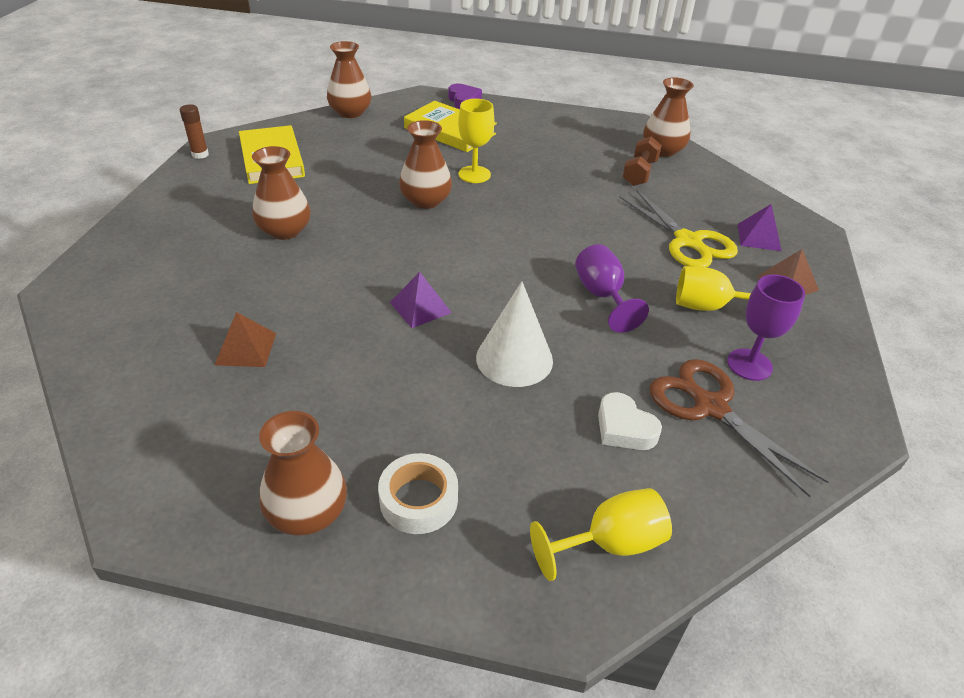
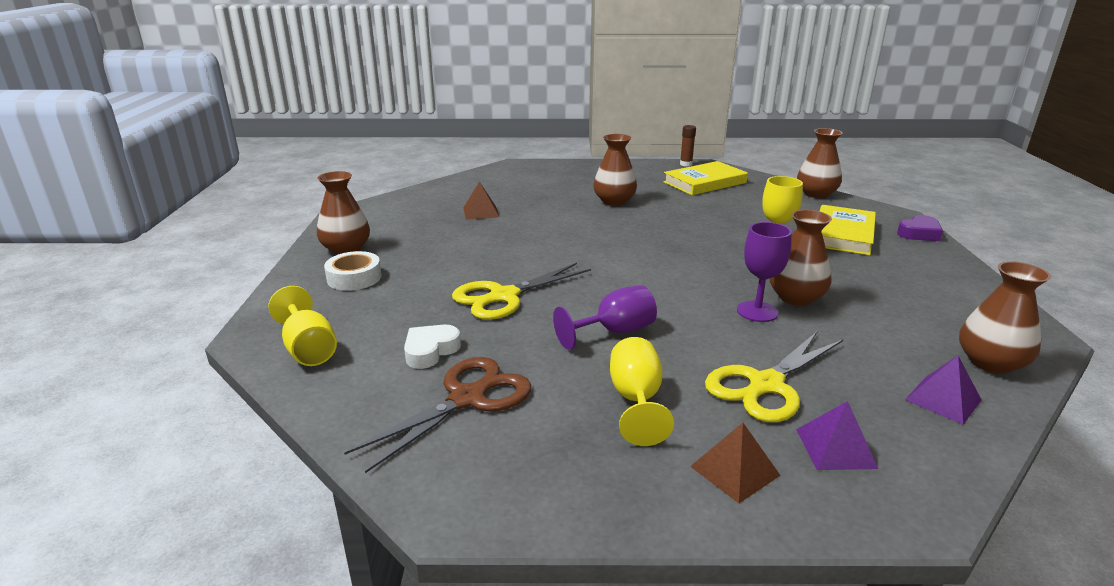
camera: 80 degrees right, 15 degrees down
(420, 307) = (550, 255): purple pyramid -> purple pyramid (943, 400)
(425, 201) = (703, 239): brown vase -> brown vase (796, 297)
(514, 359) = (503, 296): white cone -> yellow scissors
(639, 173) = (898, 346): brown dumbbell -> none
(749, 364) = (543, 427): purple goblet -> purple goblet (757, 311)

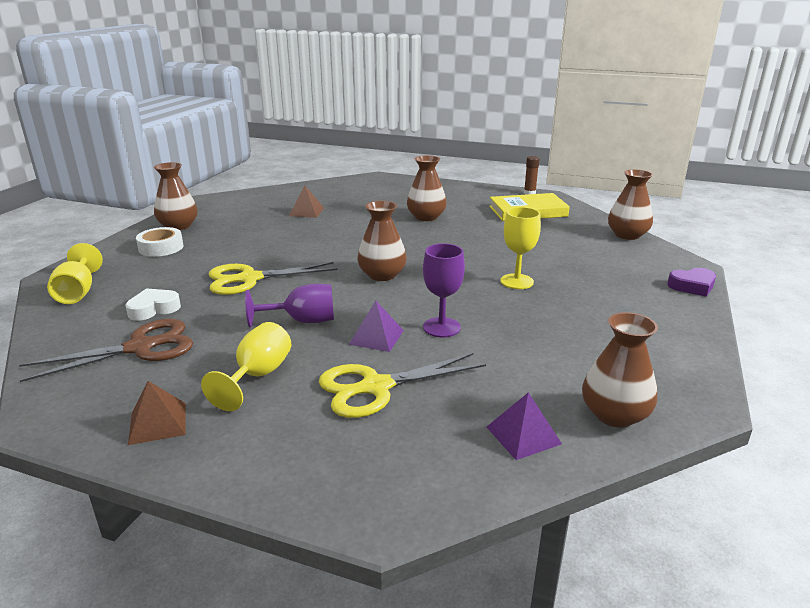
camera: 20 degrees right, 0 degrees up
(735, 471) = (270, 445): brown pyramid -> brown pyramid (157, 423)
(796, 297) = (492, 322): brown vase -> brown vase (382, 275)
(835, 448) = (373, 450): purple pyramid -> purple pyramid (376, 337)
(842, 234) = (608, 275): yellow book -> none

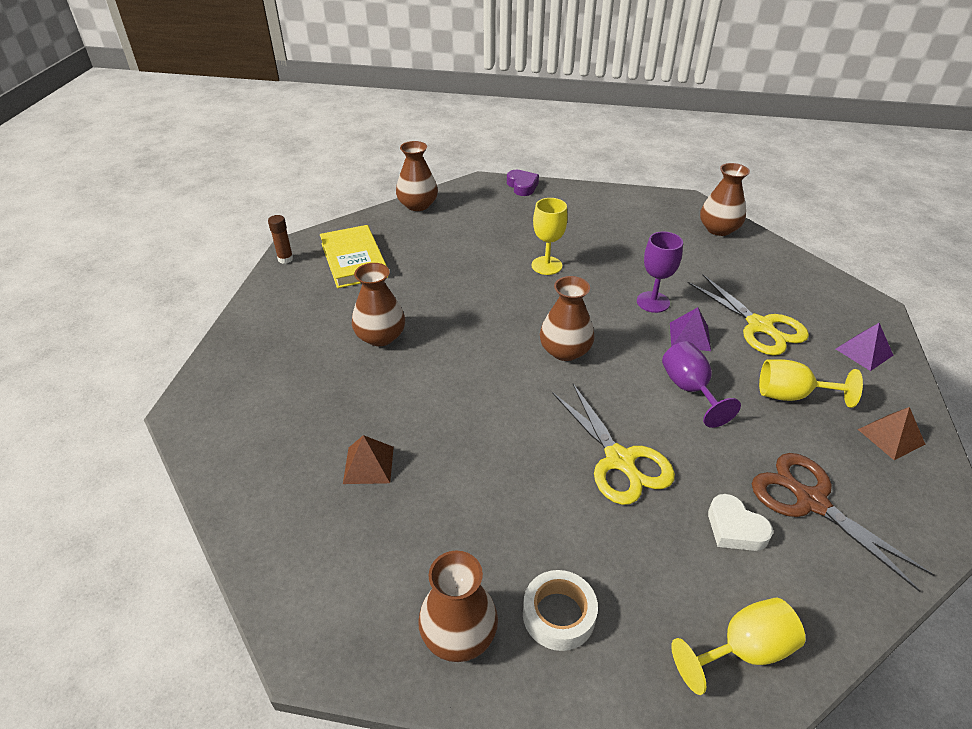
camera: 100 degrees left, 15 degrees up
(523, 435) = (764, 261): purple pyramid -> purple pyramid (864, 352)

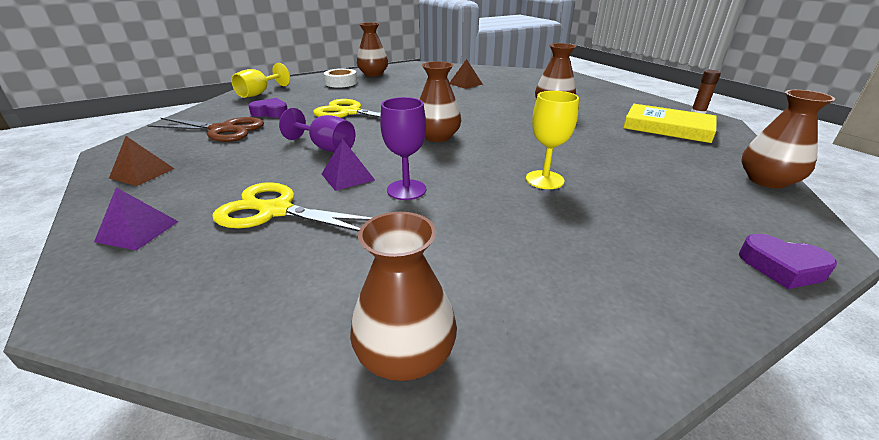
camera: 140 degrees right, 10 degrees down
(735, 528) = (270, 112): white heart -> purple heart
(791, 395) = (235, 170): yellow goblet -> none

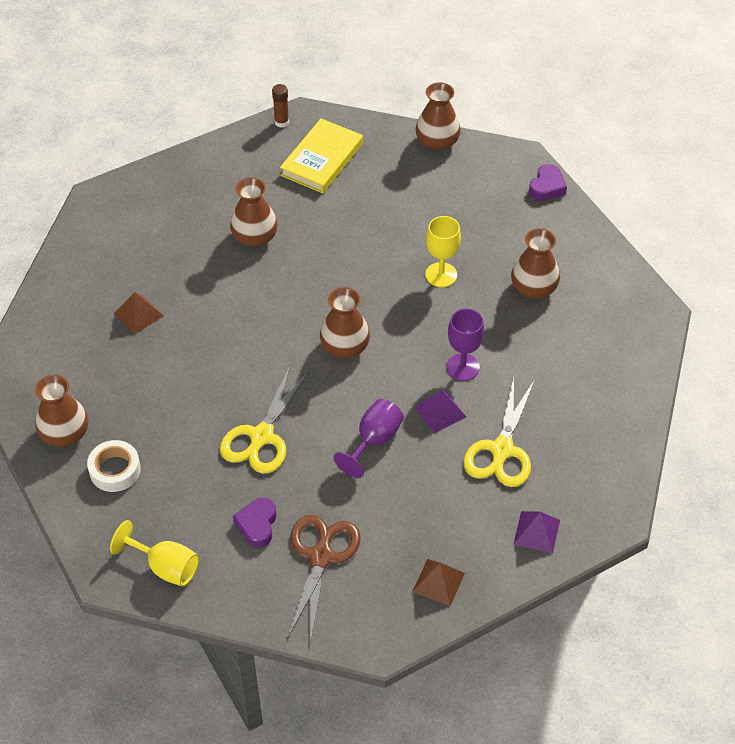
camera: 90 degrees left, 20 degrees up
(405, 355) = (631, 358): brown vase -> brown vase (533, 288)

